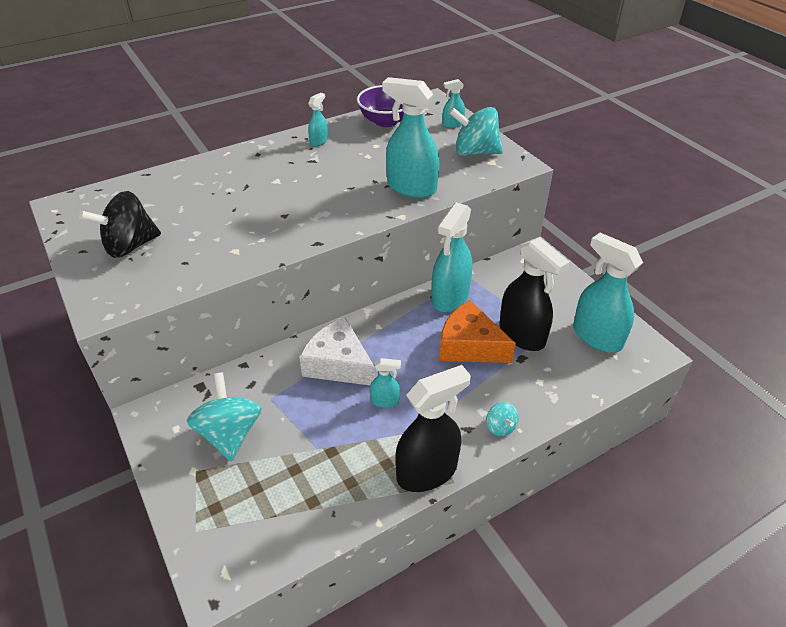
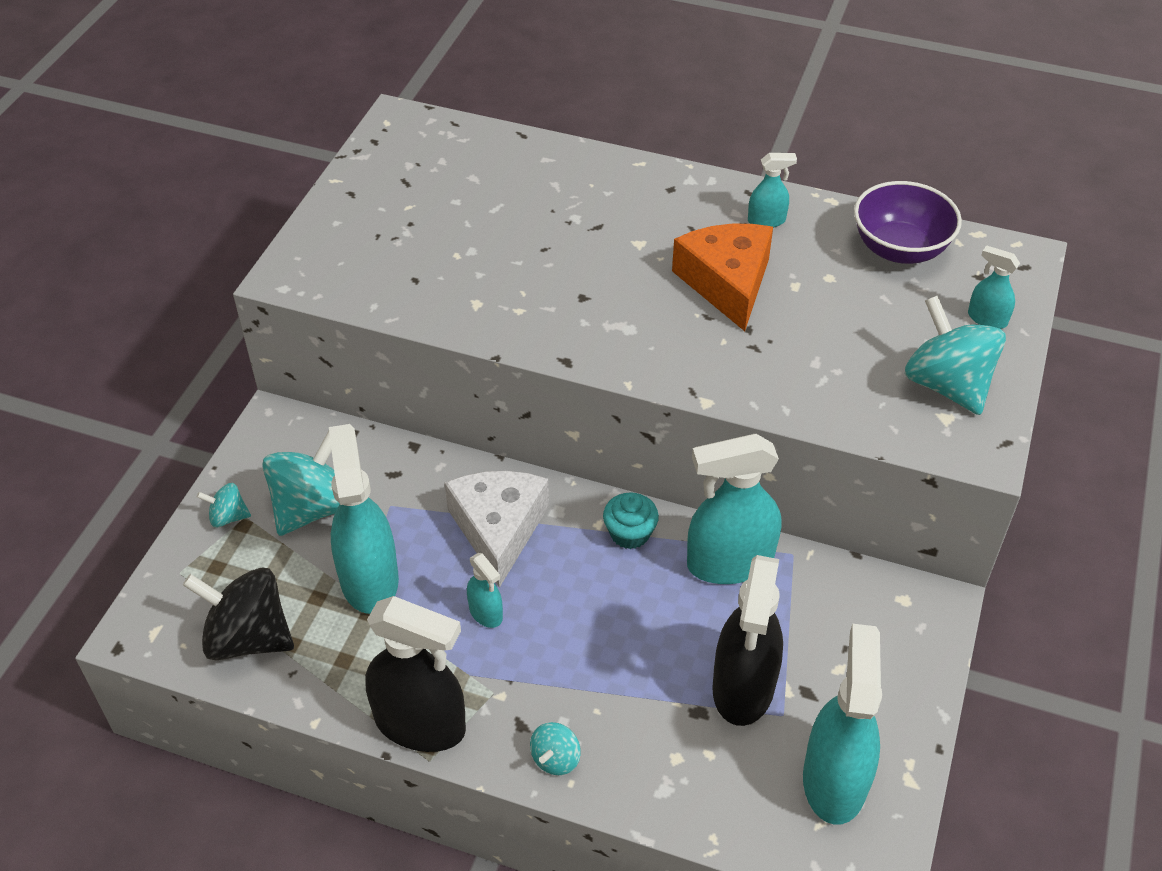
camera: 50 degrees right, 5 degrees up
(130, 246) = (394, 220): black spinning top -> black spinning top (248, 637)
(185, 479) = (228, 517): none -> turquoise spinning top
(396, 319) = (630, 533): none -> turquoise cupcake
(411, 188) = (777, 372): turquoise spray bottle -> turquoise spray bottle (369, 579)
(469, 346) = (662, 640): orange cheese -> orange cheese (727, 283)

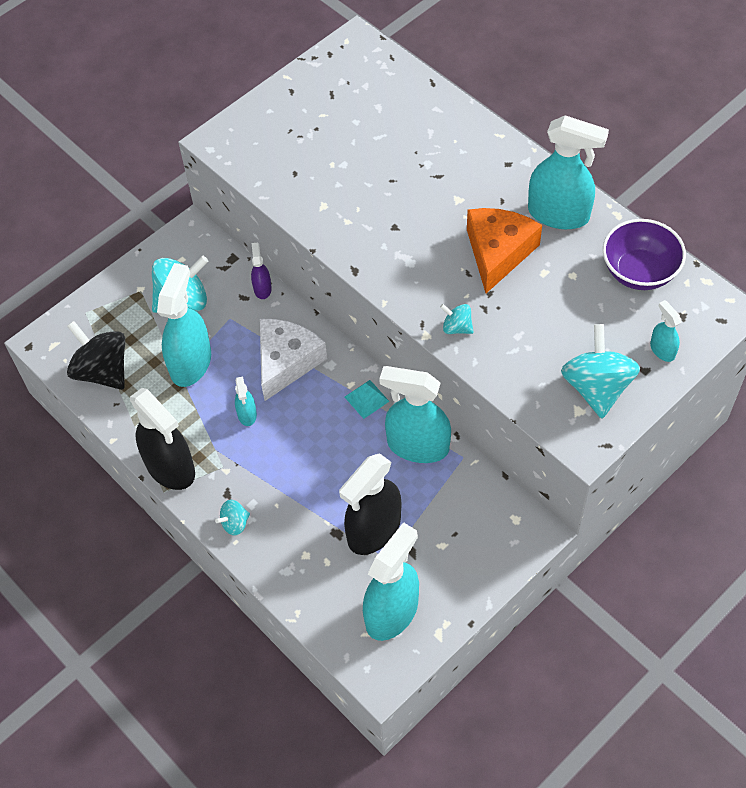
camera: 30 degrees right, 10 degrees up
(228, 517) = (130, 287): turquoise spinning top -> turquoise spinning top (457, 327)
(412, 454) = (262, 288): none -> purple spray bottle
(630, 533) = (366, 399): turquoise cupcake -> turquoise pyramid
(766, 221) = (559, 214): turquoise spray bottle -> turquoise spray bottle, size x2.11

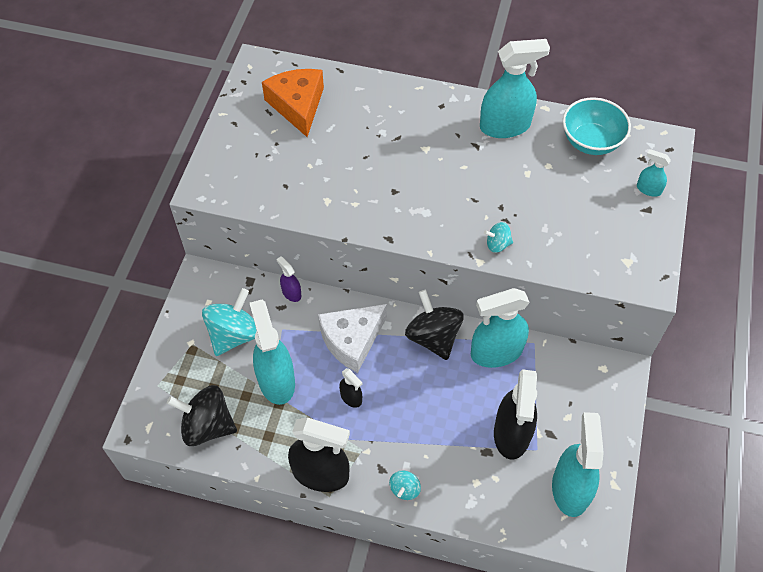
camera: 35 degrees left, 0 degrees up
(247, 414) = (351, 397): turquoise spray bottle -> black spray bottle
(286, 362) = (352, 340): white cheese -> white cheese turned 120 degrees counterclockwise
(366, 399) = (433, 337): turquoise pyramid -> black spinning top
(498, 252) = (484, 174): orange cheese -> orange cheese (297, 105)
(596, 387) = (626, 238): turquoise spinning top -> none
(639, 272) = (591, 141): purple bowl -> turquoise bowl

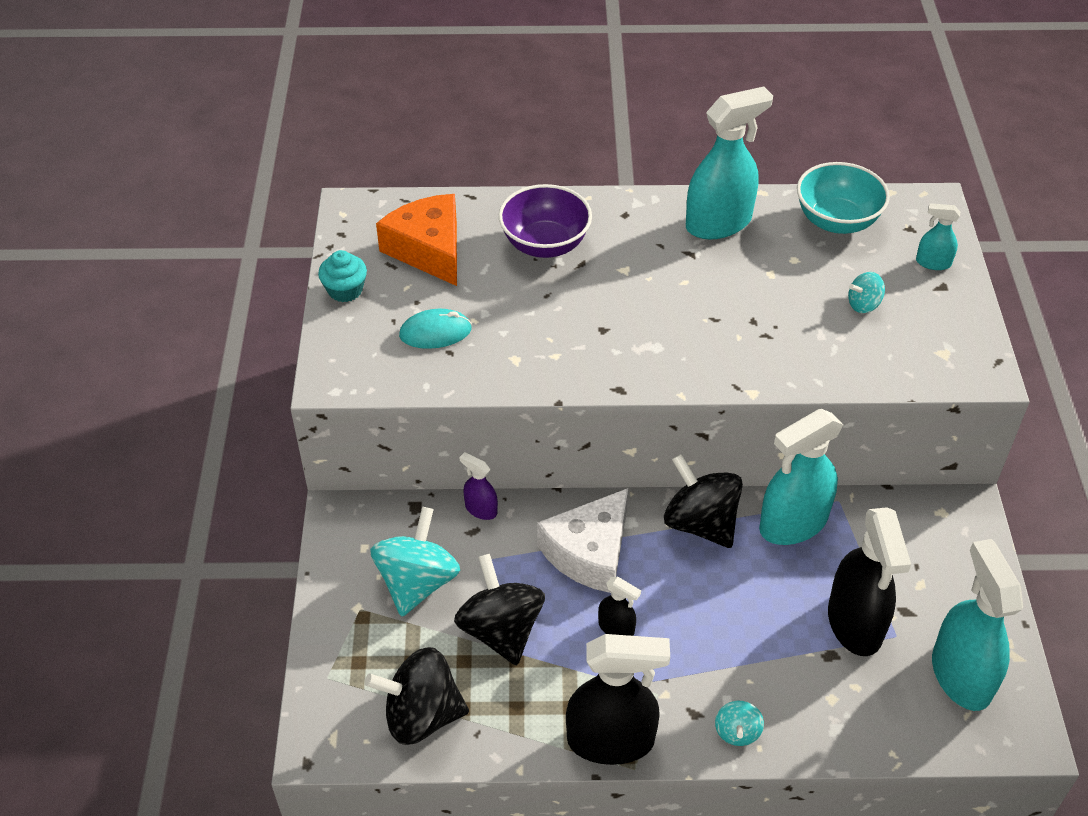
camera: 15 degrees left, 10 degrees down
(232, 125) = (345, 290): none -> turquoise cupcake
(276, 380) = (501, 630): turquoise spray bottle -> black spinning top
(281, 169) = (435, 332): none -> turquoise mouse
(378, 117) = (545, 244): none -> purple bowl
(497, 244) = (767, 367): turquoise spinning top -> turquoise spinning top (863, 304)

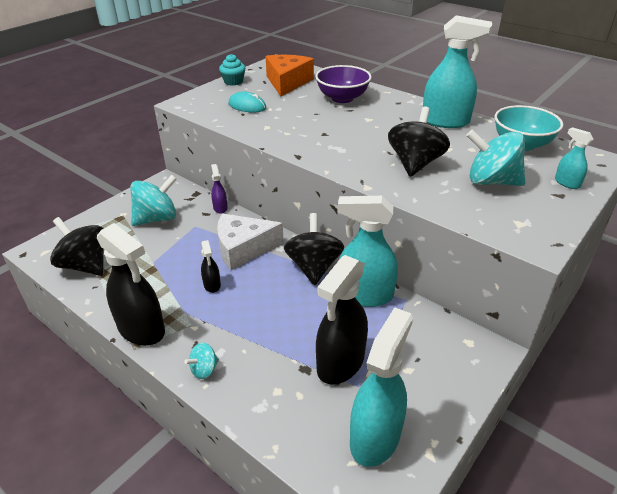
camera: 40 degrees right, 10 degrees down
(501, 630) = (162, 254): black spinning top -> black spinning top (415, 163)
(863, 304) = (491, 181): turquoise spinning top -> turquoise spinning top, size x2.04

